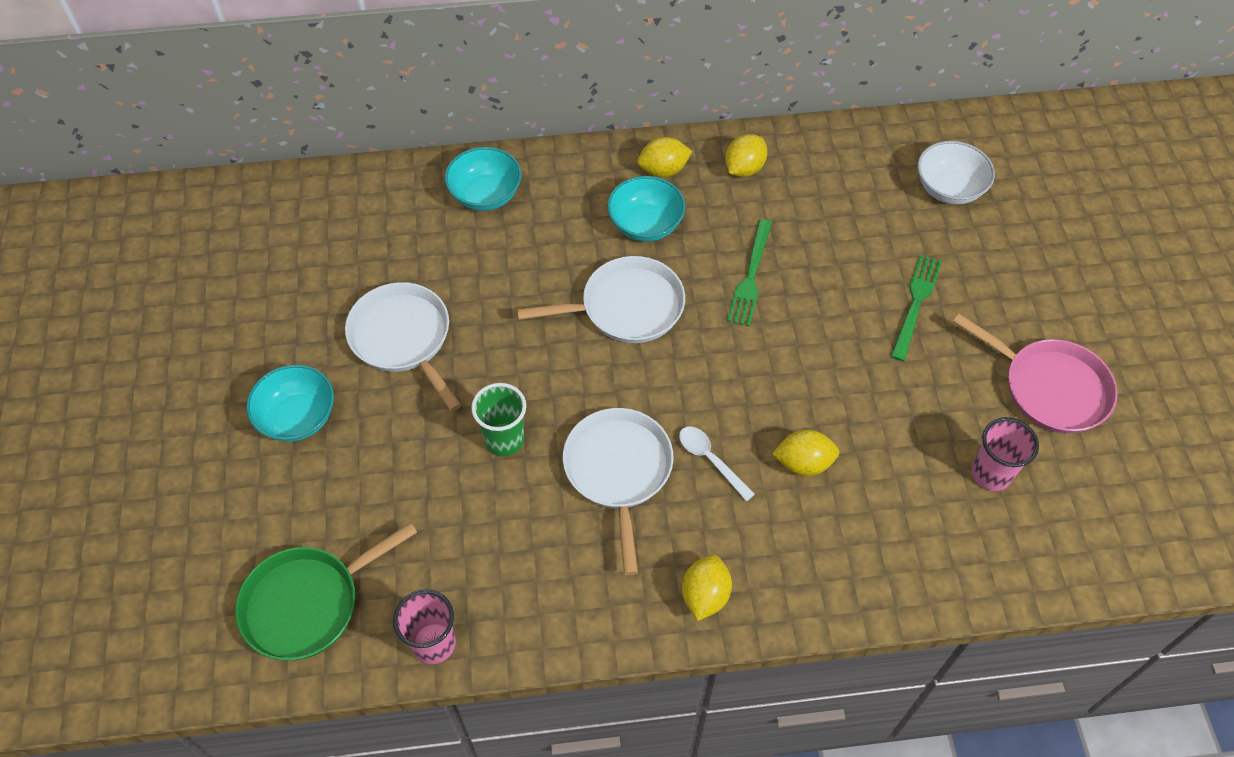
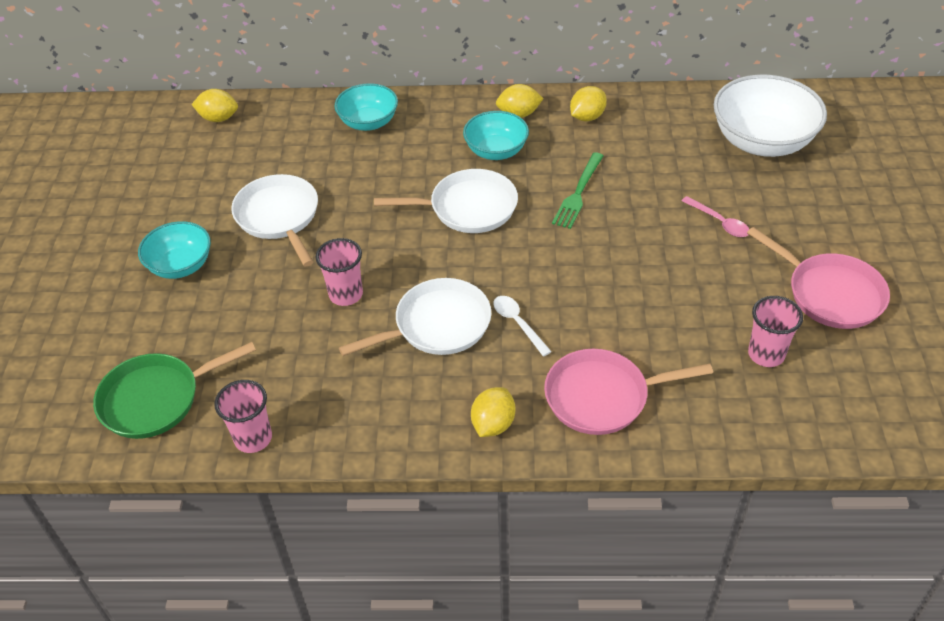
camera: 10 degrees right, 10 degrees down
(504, 439) = (346, 294): green cup -> pink cup
(618, 471) = (437, 325): white pan -> white pan turned 60 degrees clockwise
(803, 463) = (598, 332): yellow lemon -> yellow lemon (218, 118)
(820, 546) = (602, 396): none -> pink pan
(916, 303) = (719, 222): green fork -> pink spoon
(948, 189) = (762, 141): white bowl -> white bowl, size x1.66

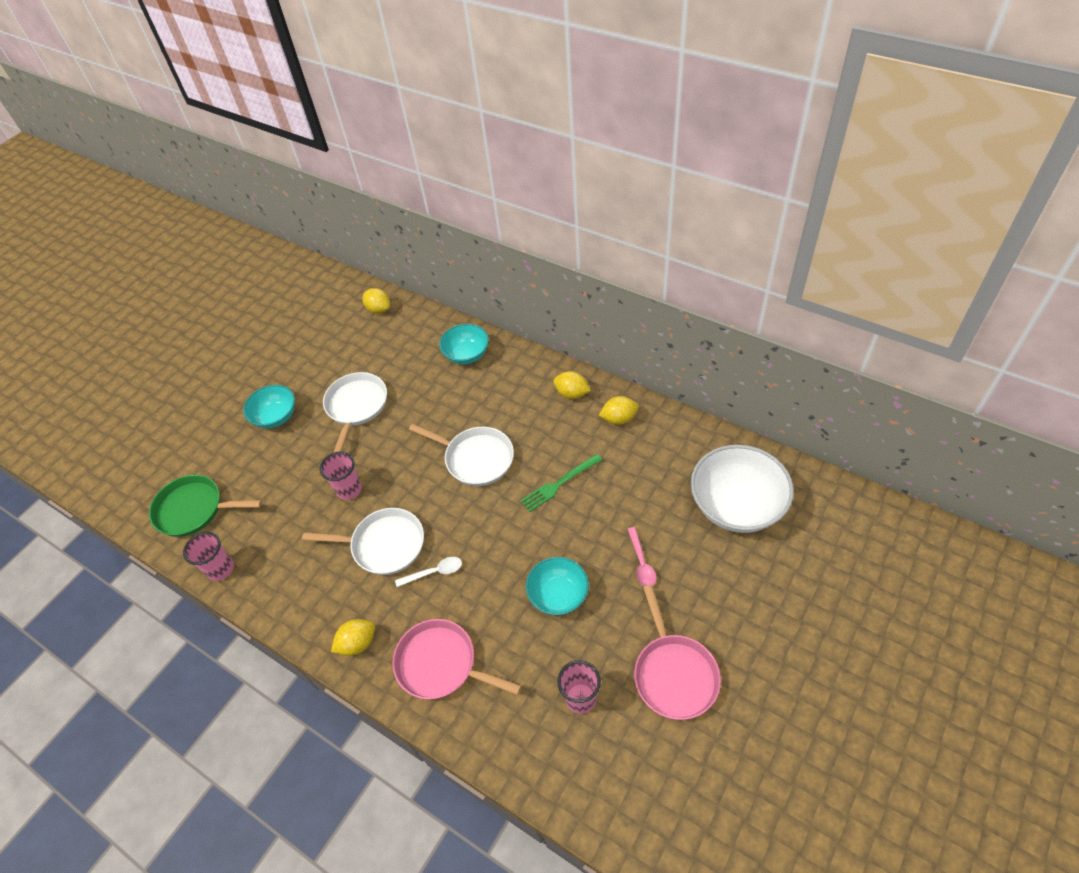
camera: 35 degrees right, 5 degrees up
(496, 151) = (531, 419): turquoise bowl -> turquoise bowl (558, 595)
(518, 323) = (434, 572): white spoon -> white spoon turned 75 degrees clockwise

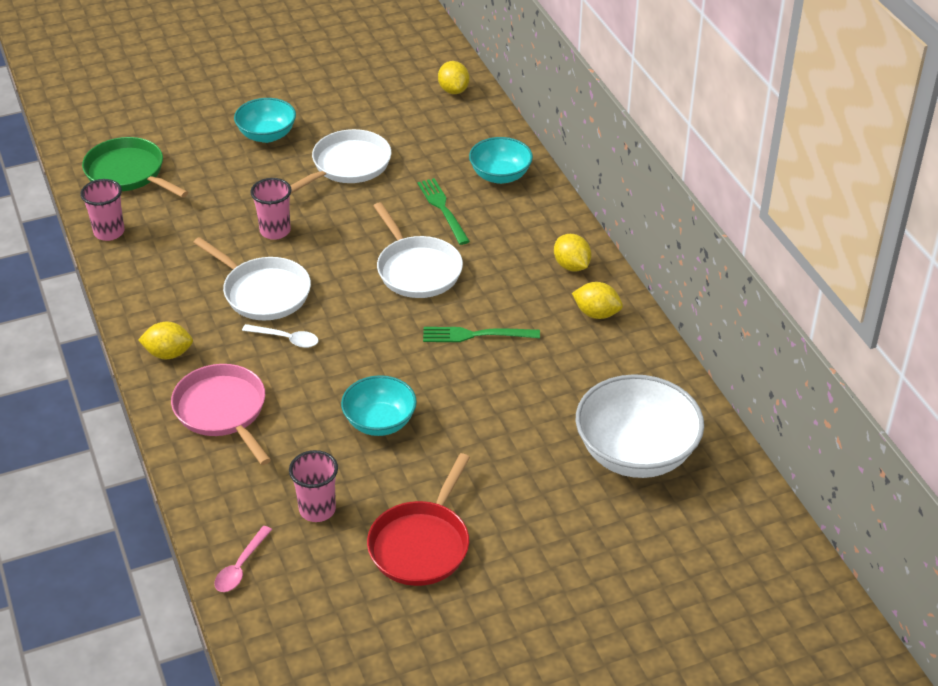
camera: 30 degrees right, 10 degrees down
(451, 402) = (443, 209): none -> green fork
(641, 563) = (486, 443): pink spoon -> pink spoon (241, 566)
(674, 674) = (421, 544): pink pan -> red pan

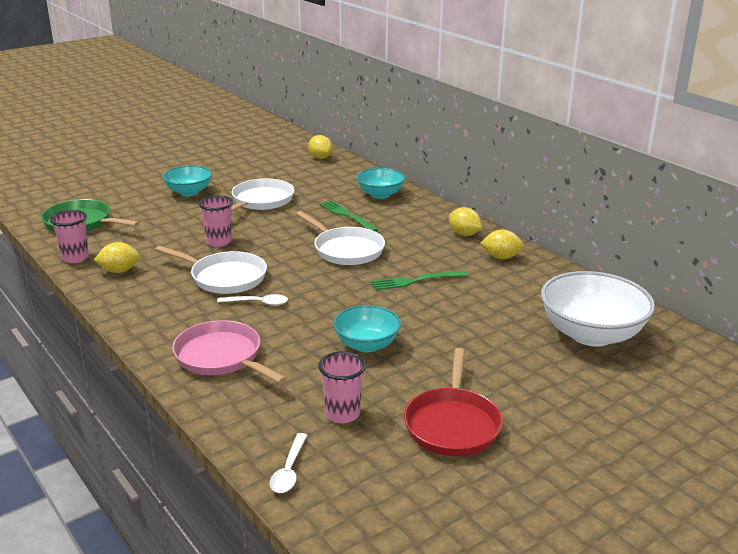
camera: 15 degrees left, 15 degrees down
(168, 354) = (156, 326): yellow lemon -> yellow lemon (119, 271)
(241, 566) = (289, 470): pink spoon -> white spoon

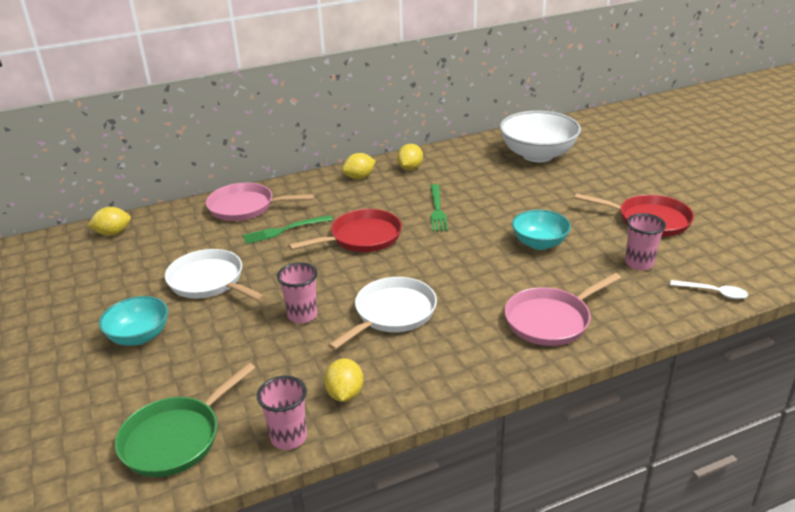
camera: 75 degrees left, 5 degrees up
(258, 303) = (454, 295): white spoon -> none
(346, 250) = (362, 237): white pan -> red pan
(380, 194) = (245, 207): turquoise bowl -> pink pan

